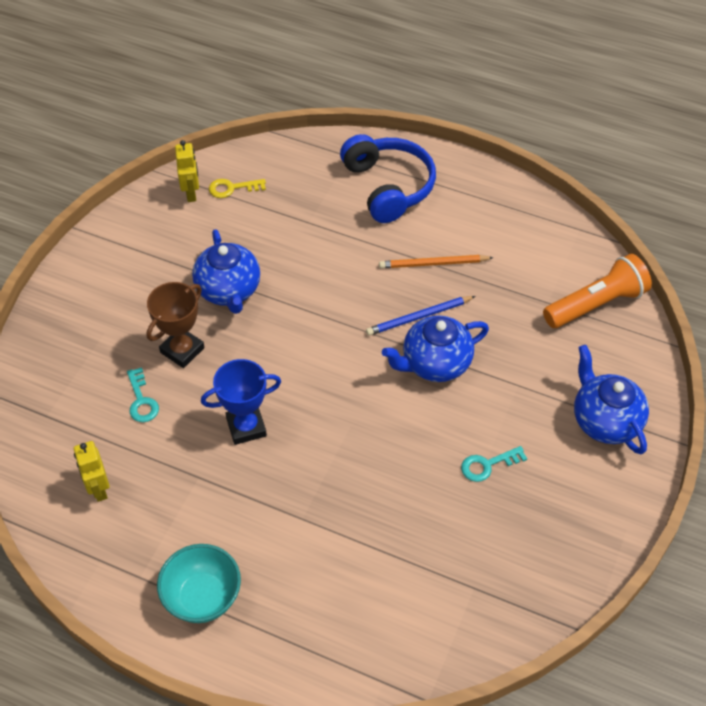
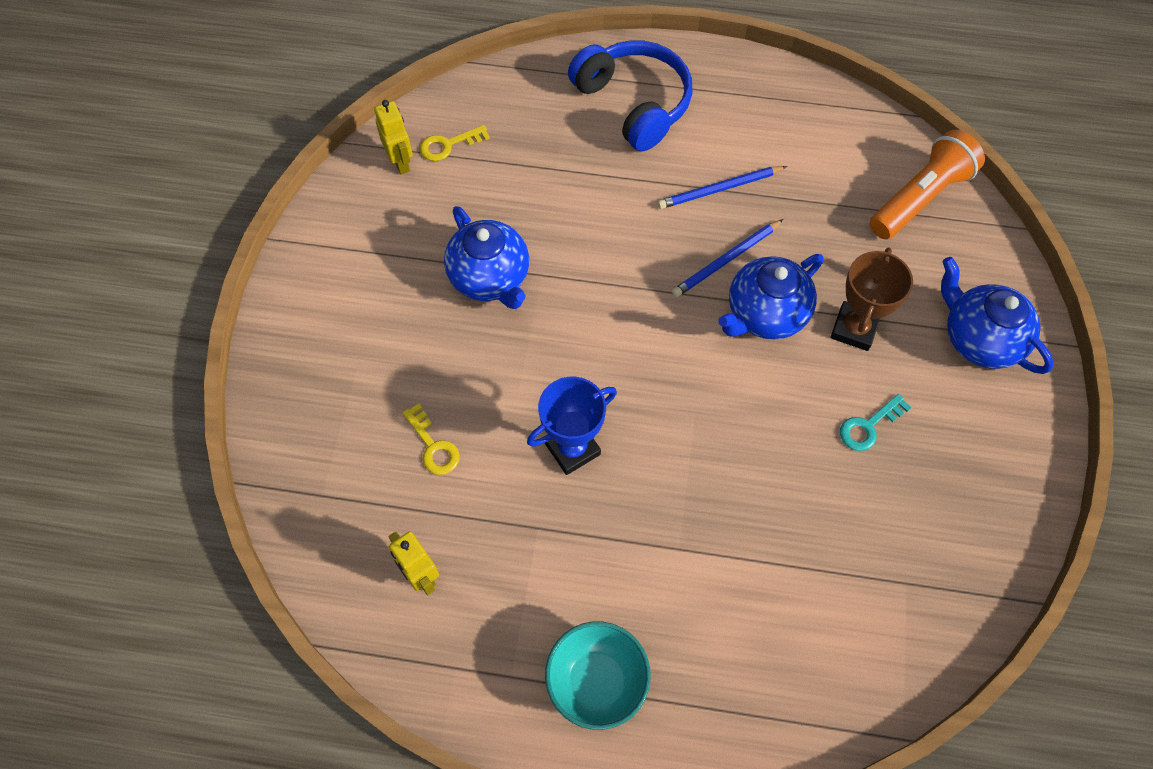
camera: 15 degrees left, 10 degrees up
(141, 400) = (433, 446): turquoise key -> yellow key
(182, 350) = (460, 368): brown trophy -> brown trophy (854, 329)
(433, 264) = (719, 189): orange pencil -> blue pencil

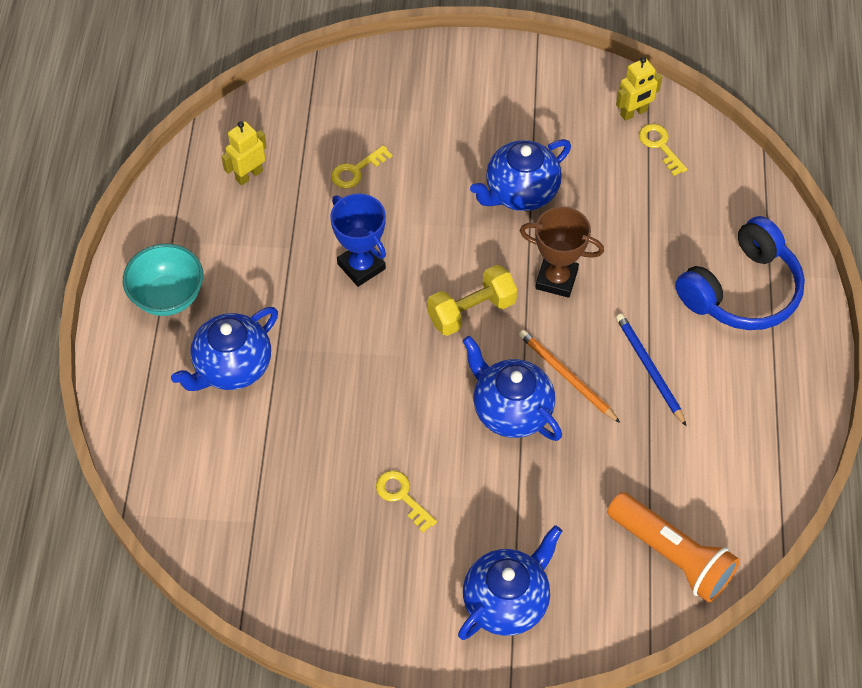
camera: 85 degrees right, 5 degrees down
(641, 340) = (471, 311): none -> yellow dumbbell
(703, 603) = (232, 367): none -> blue teapot
(726, 260) = (566, 376): blue pencil -> orange pencil
(854, 329) = (504, 487): brown trophy -> brown trophy (556, 279)
(869, 426) = (402, 497): turquoise key -> yellow key

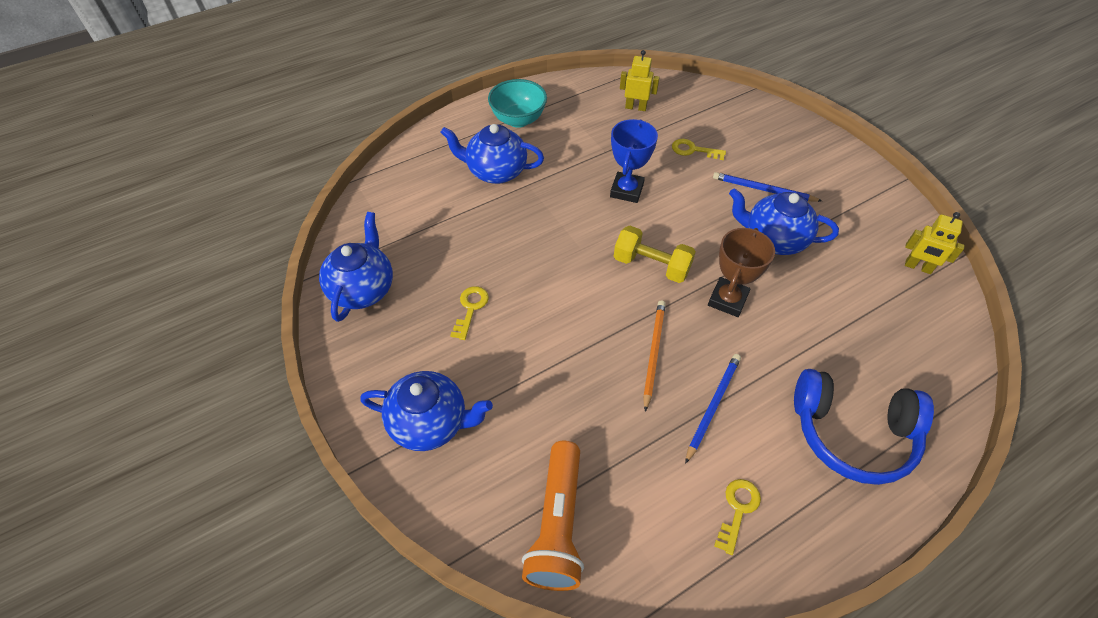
camera: 55 degrees right, 5 degrees down
(456, 153) = (763, 190): none -> blue pencil
(511, 410) = (593, 334): blue teapot -> blue teapot (363, 289)
(556, 279) = (727, 300): brown trophy -> brown trophy turned 45 degrees clockwise
(660, 146) = (911, 299): yellow key -> yellow key (737, 510)

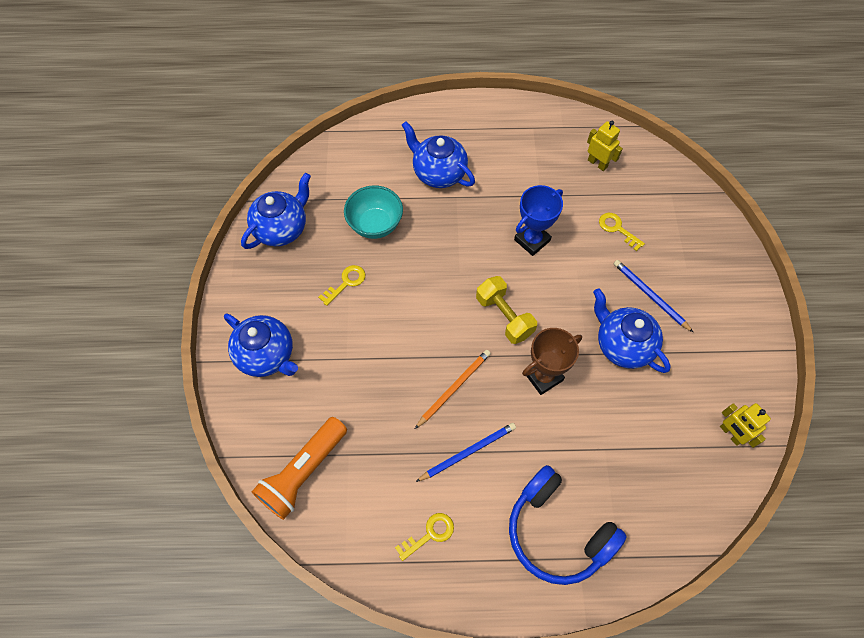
camera: 30 degrees right, 10 degrees up
(518, 120) = (488, 131): turquoise bowl -> turquoise bowl (375, 225)

